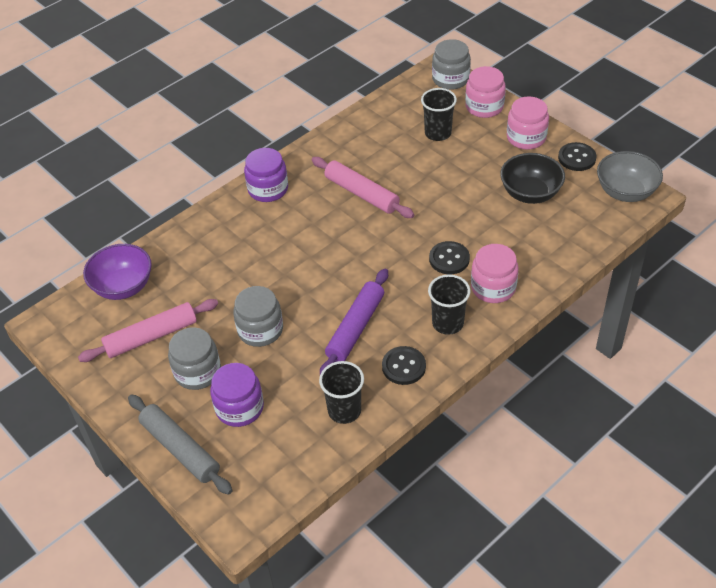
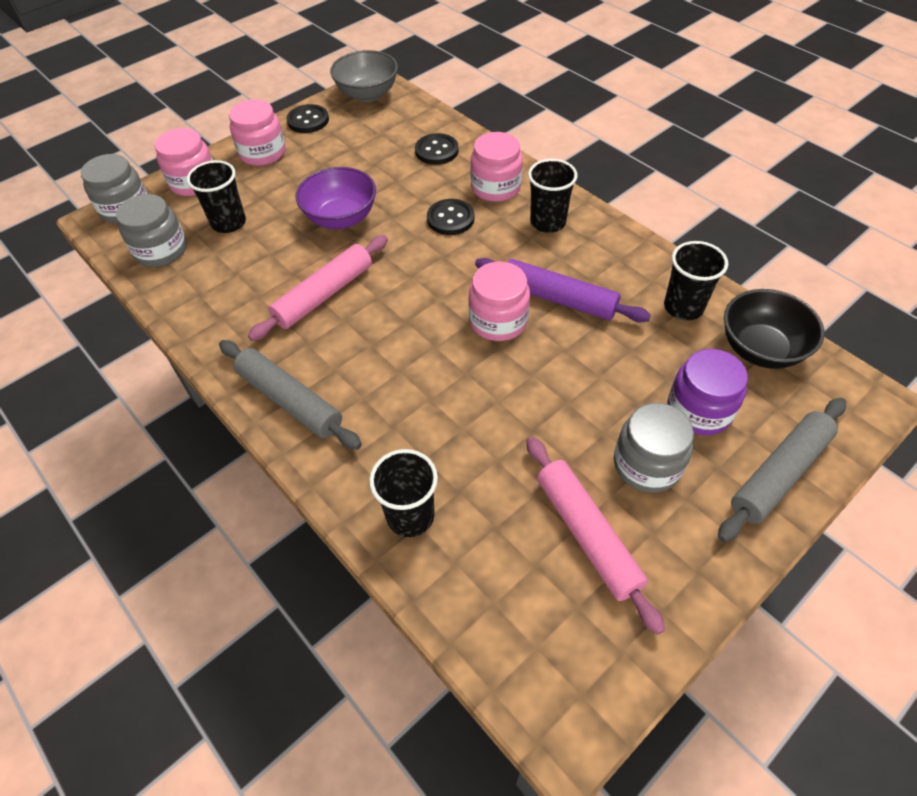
camera: 90 degrees left, 5 degrees up
(123, 286) = (481, 593): purple bowl -> purple bowl (341, 218)
(177, 252) = (410, 516): none -> black cup
(260, 330) = (566, 395): grey jar -> grey jar (161, 250)
(268, 189) = (290, 400): purple jar -> grey rolling pin
(333, 291) = (498, 321): none -> pink jar
(403, 366) = (613, 257): black button -> black button (436, 151)
(530, 193) = (356, 155): black bowl -> black bowl (760, 349)

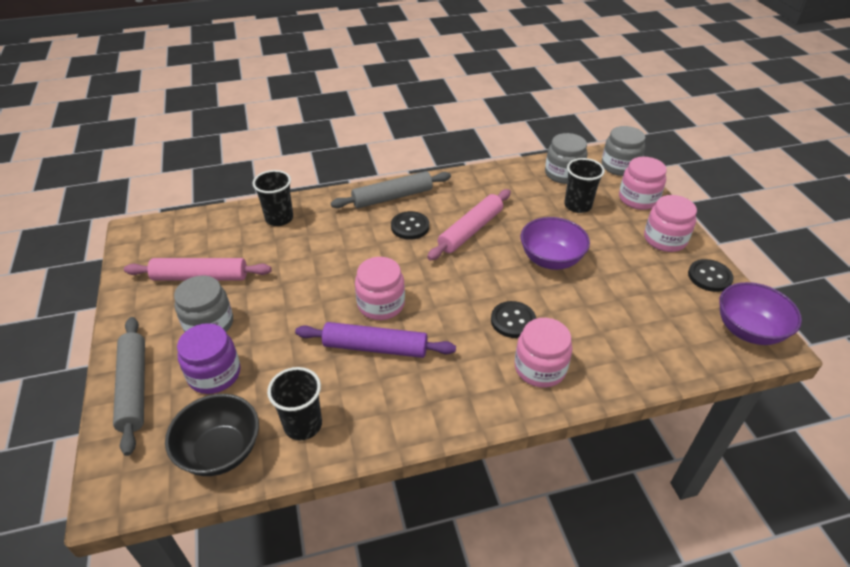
camera: 115 degrees right, 10 degrees down
(324, 295) = (470, 230): pink rolling pin -> pink rolling pin turned 60 degrees clockwise
(367, 94) = (748, 330): grey bowl -> purple bowl
(436, 151) = (620, 347): black button -> black button (410, 227)
(547, 222) = (468, 383): black cup -> none
(558, 299) = (375, 347): purple rolling pin -> purple rolling pin turned 45 degrees clockwise

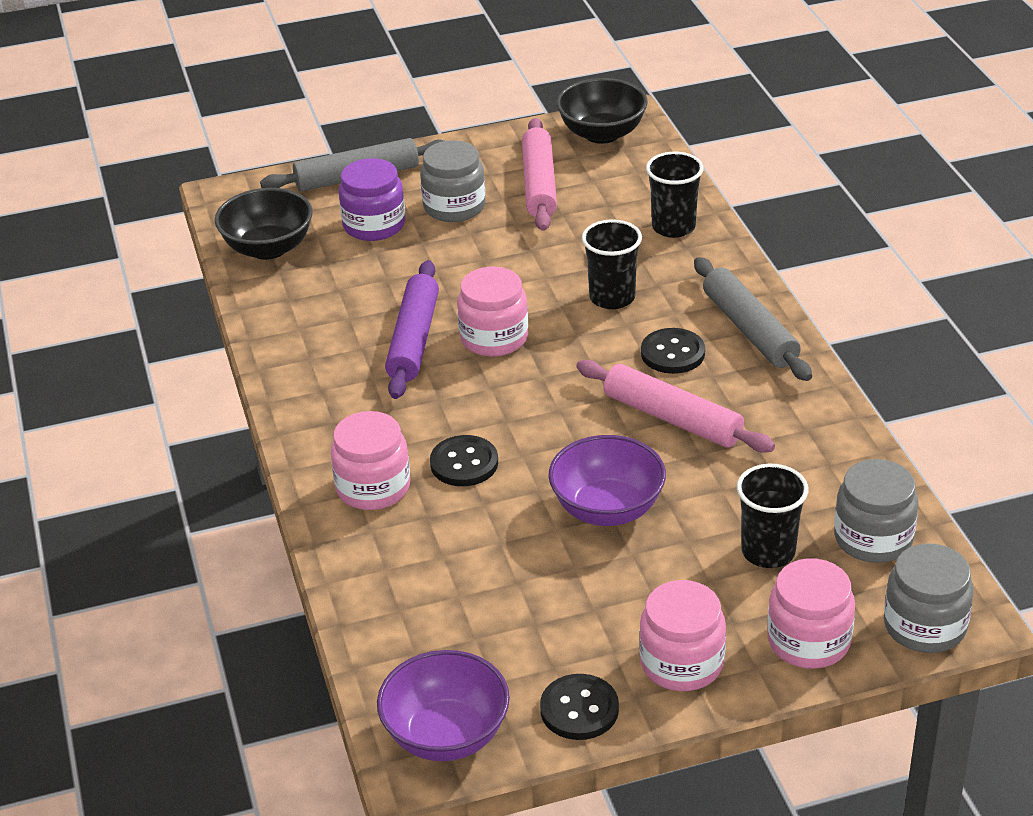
camera: 90 degrees right, 5 degrees down
(150, 243) = (602, 134): none -> black bowl
(303, 425) = (297, 297): black cup -> black cup (612, 298)

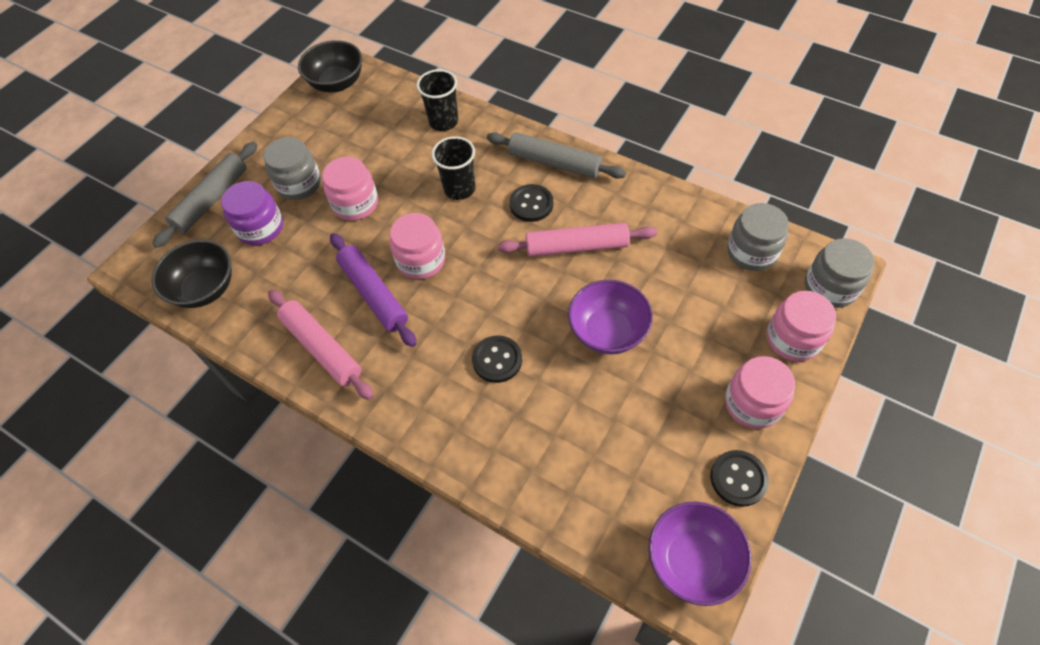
camera: 40 degrees left, 20 degrees up
(373, 487) = (462, 418): pink jar -> pink jar (355, 204)
(539, 184) = (335, 138): pink rolling pin -> pink rolling pin (322, 348)
(768, 552) = (714, 297): black cup -> none

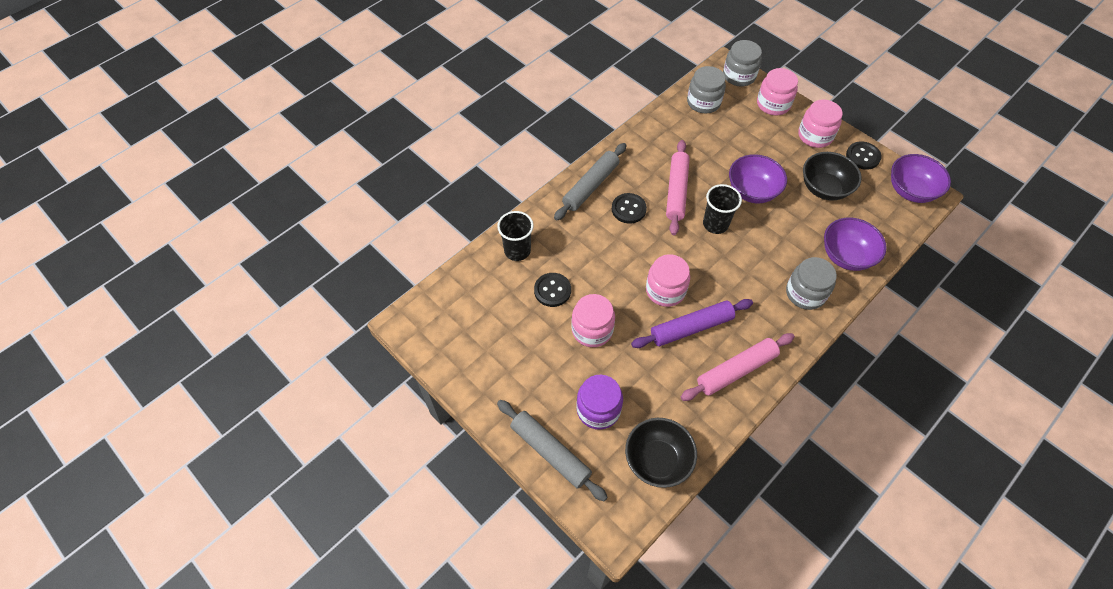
camera: 80 degrees left, 0 degrees up
(299, 184) = (554, 373): grey jar -> grey jar (805, 293)
(337, 83) = (431, 328): black bowl -> black bowl (824, 188)
(459, 189) = (598, 252): black cup -> black cup (715, 224)
(497, 360) = (765, 257): black button -> black button (552, 290)
(528, 464) = (846, 256): none -> purple bowl

